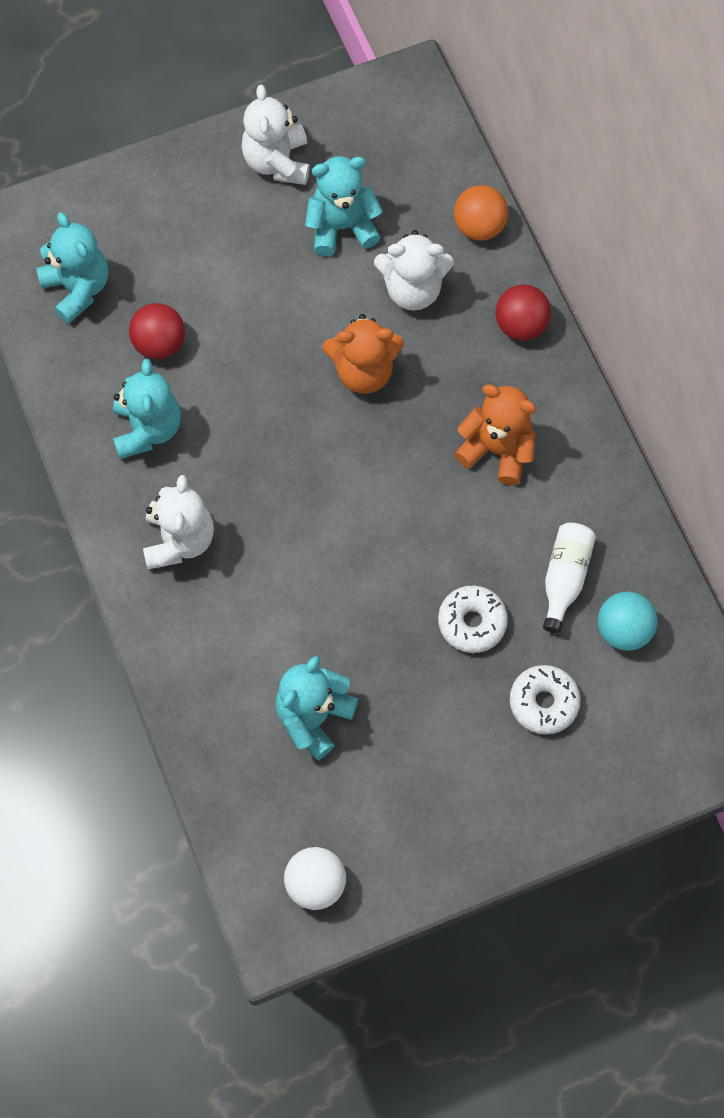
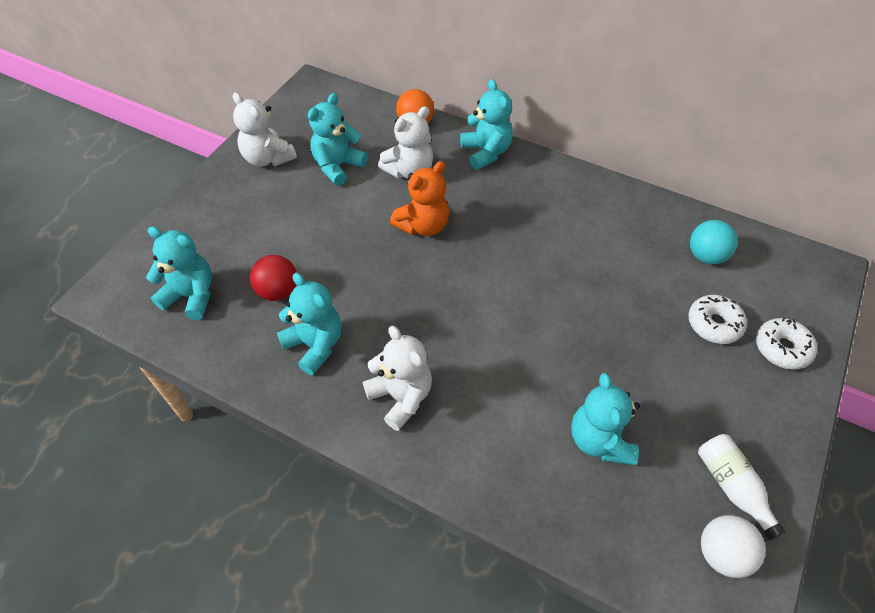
camera: 40 degrees left, 15 degrees down
(472, 622) = (627, 311): white donut -> white donut (782, 348)
(497, 450) = (539, 215): orange teddy bear -> none
(521, 325) = (486, 152): red ball -> turquoise teddy bear
(564, 578) = (647, 252): white bottle -> white bottle (732, 486)

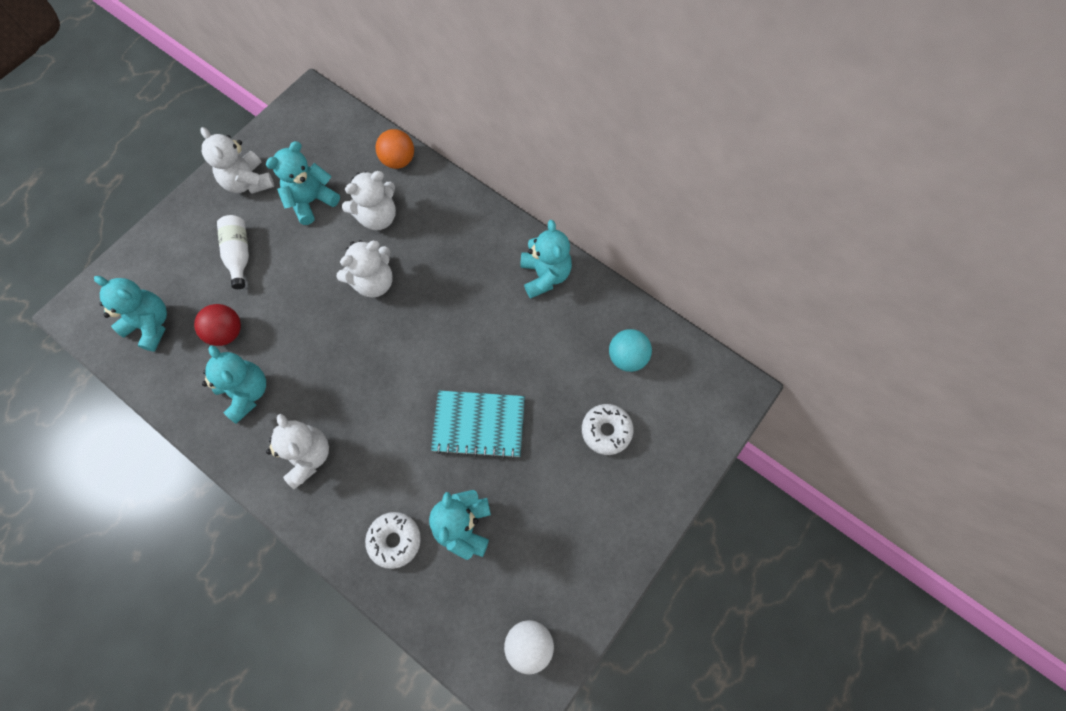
camera: 10 degrees right, 15 degrees up
(423, 225) = (373, 282): orange teddy bear -> white teddy bear
(486, 152) = (457, 205): turquoise teddy bear -> turquoise teddy bear (545, 275)
(579, 338) = (479, 425): none -> turquoise notebook
(732, 486) = (560, 588): white bottle -> white bottle (239, 254)
(782, 348) = (658, 466): white donut -> white donut (394, 540)

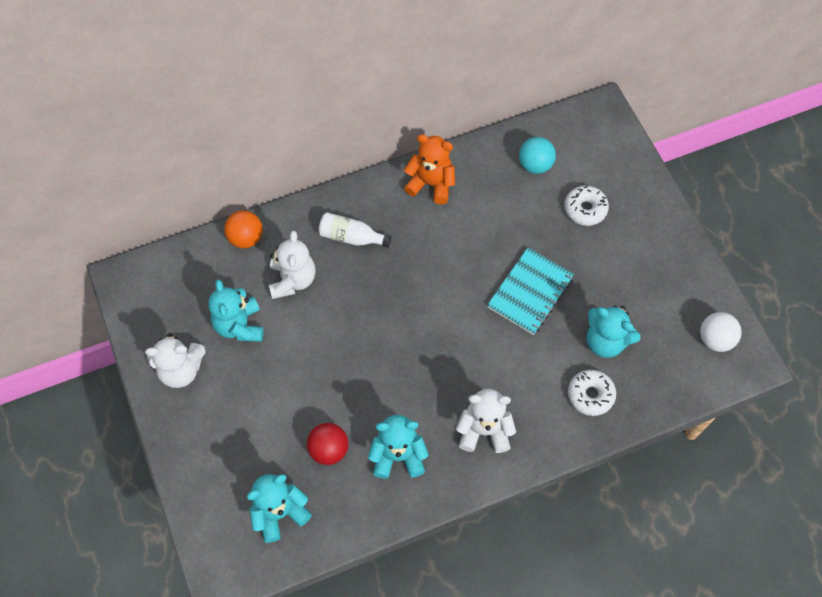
camera: 60 degrees left, 5 degrees down
(239, 254) = (255, 408): white bottle -> white bottle (351, 237)
(373, 282) = (355, 311): white teddy bear -> none
(545, 275) = (431, 184): turquoise teddy bear -> orange teddy bear

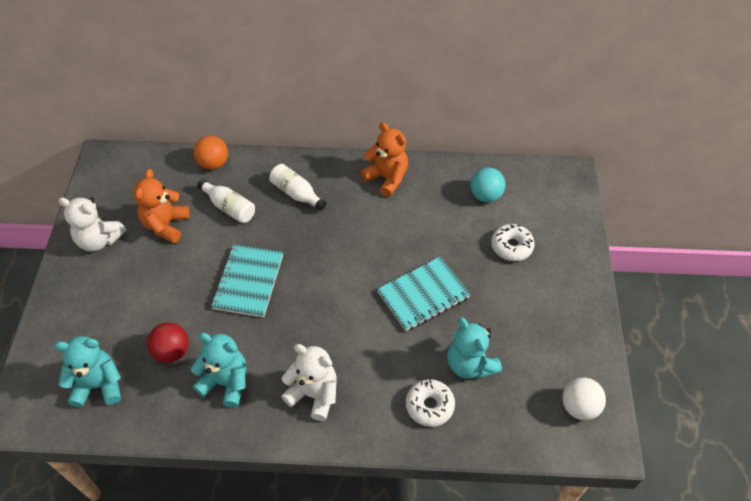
camera: 25 degrees right, 10 degrees down
(239, 325) = (166, 225): turquoise teddy bear -> orange teddy bear
(292, 280) = (229, 207): white teddy bear -> white bottle
(359, 349) = (248, 282): none -> turquoise notebook

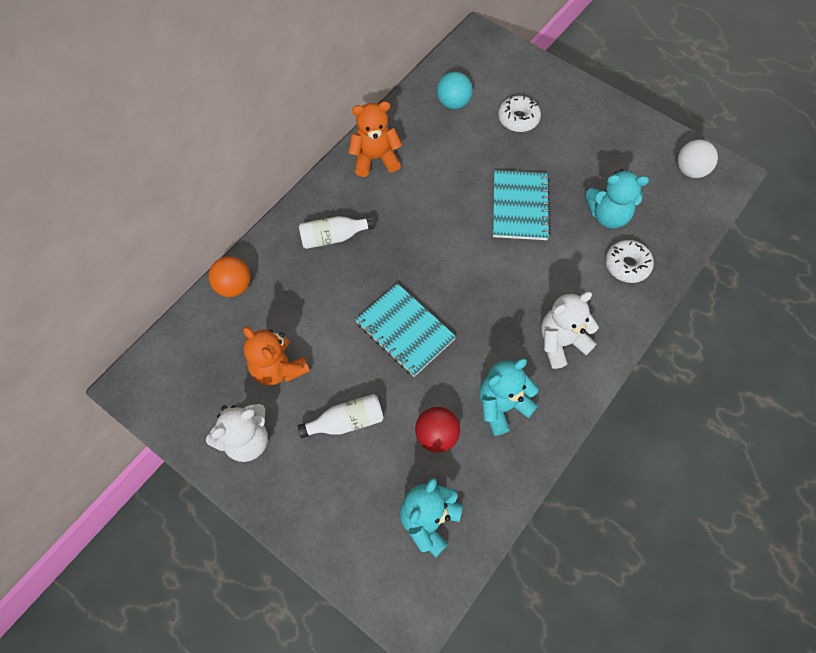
camera: 55 degrees left, 10 degrees up
(229, 207) = (303, 301): white bottle -> white bottle (346, 421)

